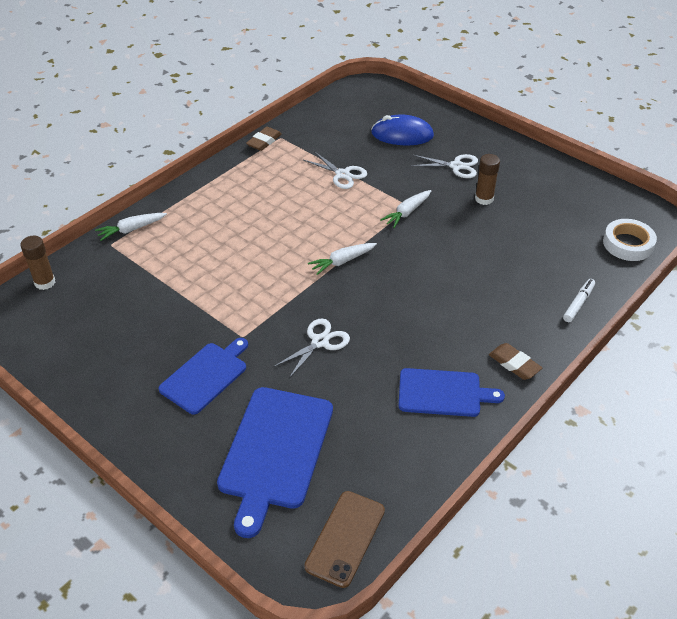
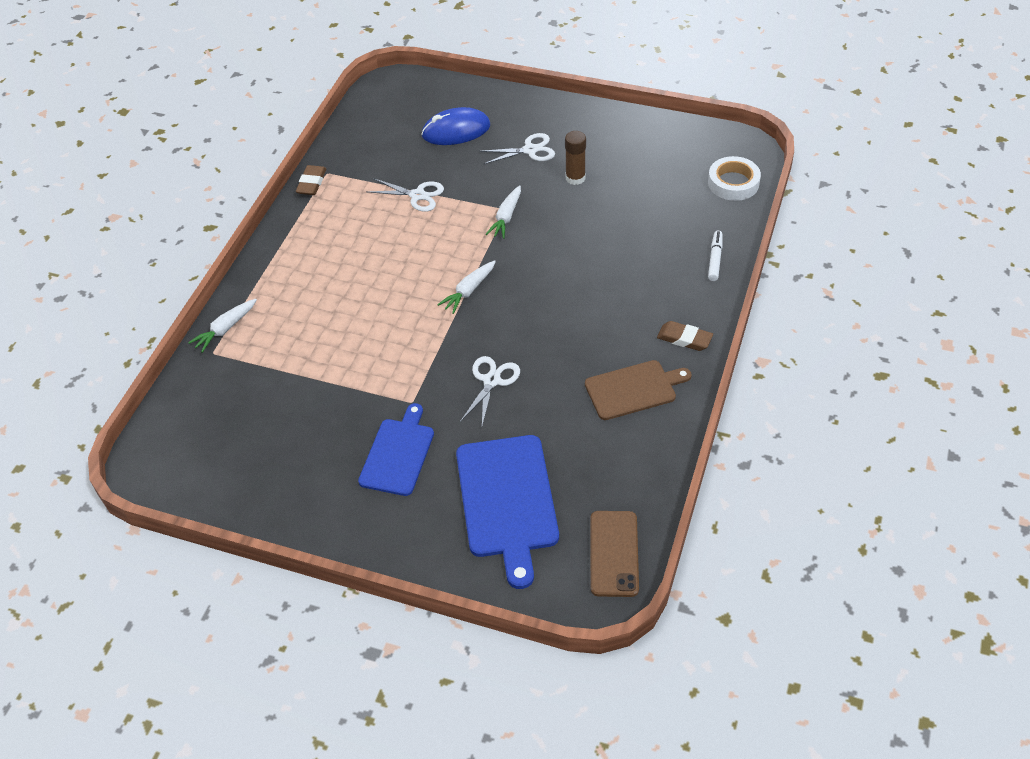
camera: 20 degrees left, 5 degrees up
(45, 282) = (166, 418): brown glue stick -> none
(443, 393) = (633, 389): blue cutting board -> brown cutting board

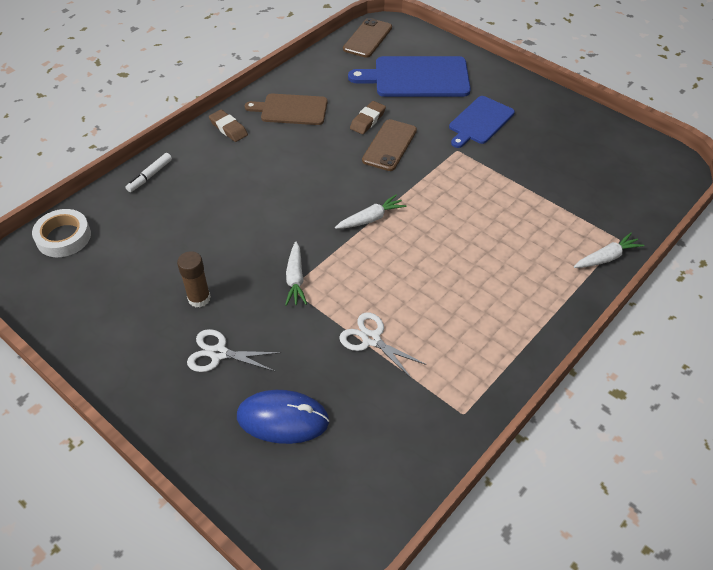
camera: 160 degrees left, 0 degrees up
(311, 183) = (486, 404): brown eraser -> brown eraser (368, 120)
(491, 381) = (389, 145): white scissors -> brown phone
(506, 217) = (295, 279): white carrot -> white carrot turned 135 degrees clockwise
(507, 501) = (417, 77): blue cutting board -> blue cutting board turned 105 degrees counterclockwise

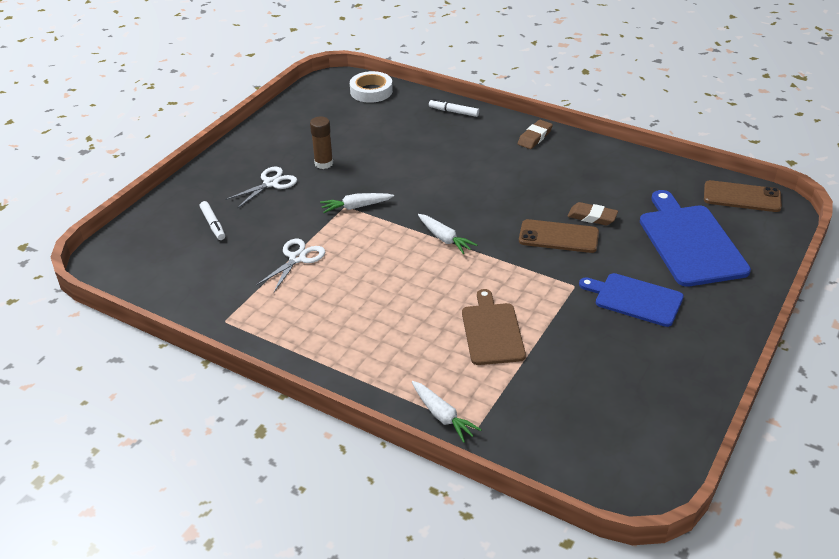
camera: 80 degrees right, 10 degrees down
(219, 353) = (271, 183): white scissors -> white scissors turned 45 degrees clockwise
(283, 419) = (213, 224): blue mouse -> white marker
(291, 109) = (582, 167): brown cutting board -> brown cutting board (492, 331)

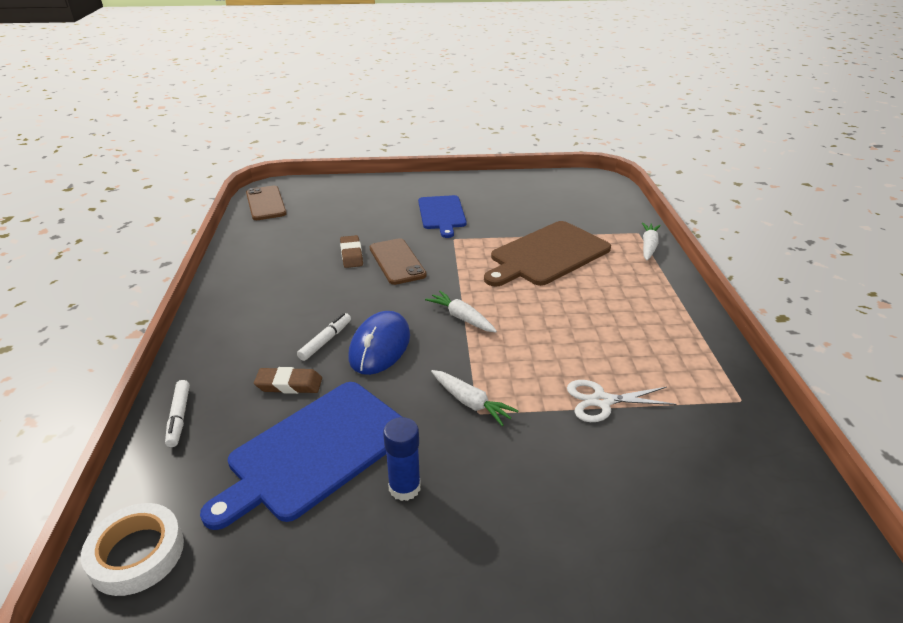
camera: 125 degrees left, 5 degrees down
(213, 224) = (642, 524): white marker -> white marker (325, 341)
(271, 183) = (500, 520): white scissors -> none
(323, 163) = (404, 488): brown glue stick -> blue glue stick
(444, 238) = (461, 318): white carrot -> white carrot turned 60 degrees counterclockwise
(448, 192) = (380, 346): none -> blue mouse
(492, 331) = (547, 254): brown cutting board -> brown cutting board, size x1.54
(535, 137) = (219, 327): brown eraser -> brown eraser (289, 384)
(690, 242) = (349, 210): blue cutting board -> blue cutting board (315, 450)

